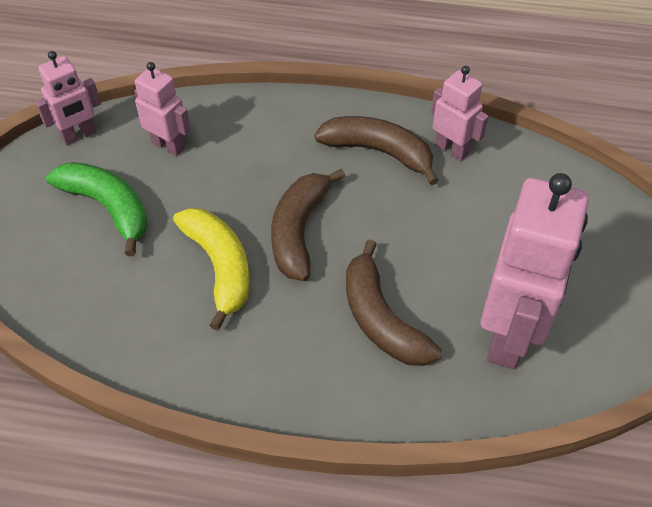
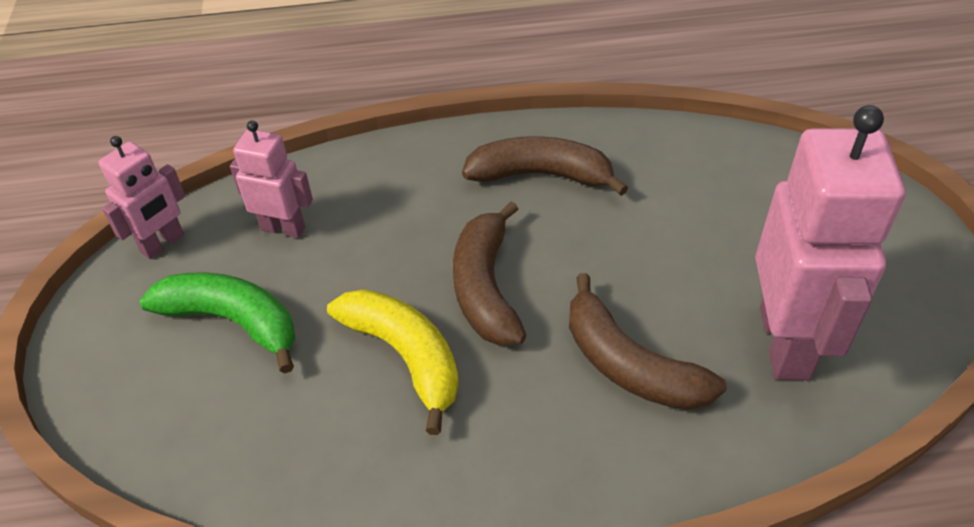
camera: 15 degrees left, 5 degrees down
(451, 149) = (622, 153): pink robot -> none

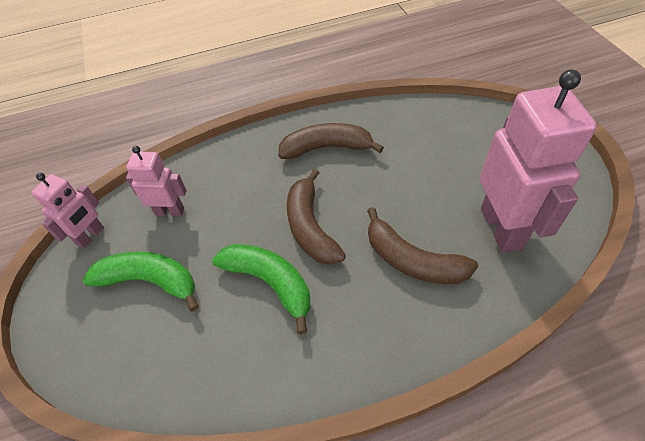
camera: 10 degrees left, 5 degrees up
(405, 356) = (270, 282): yellow banana -> green banana

